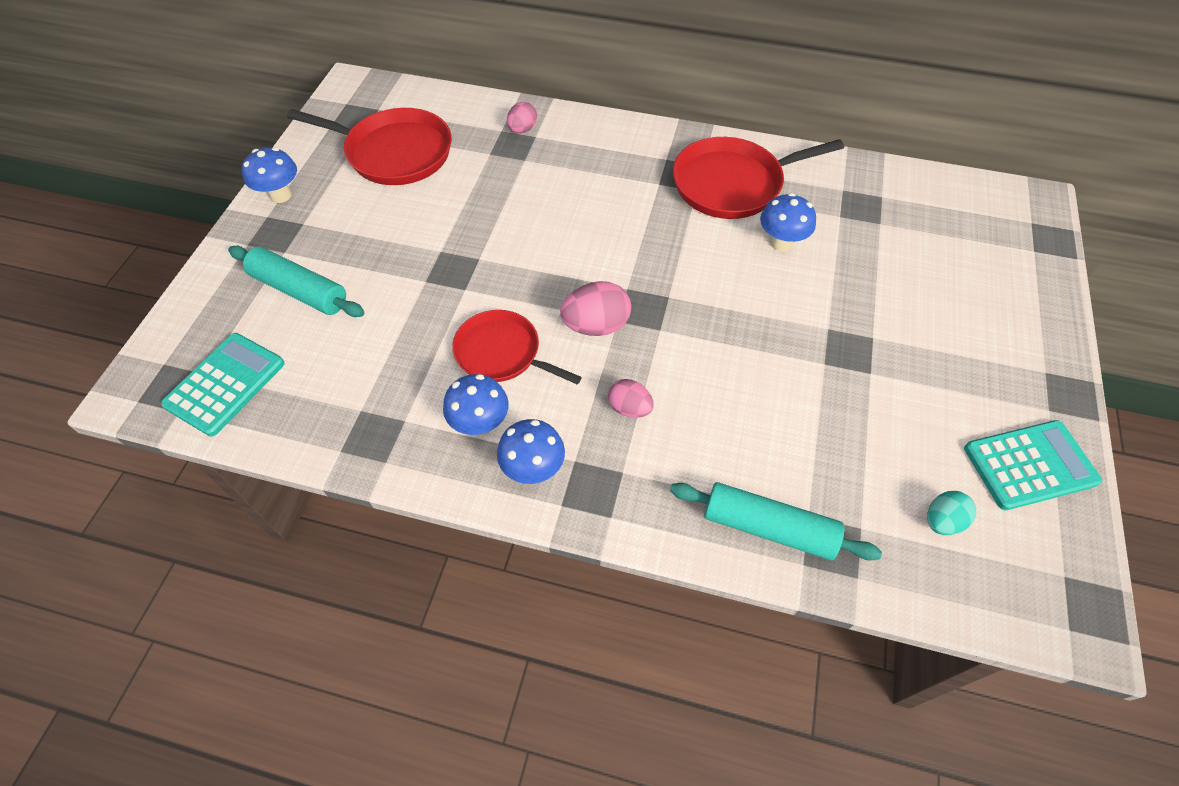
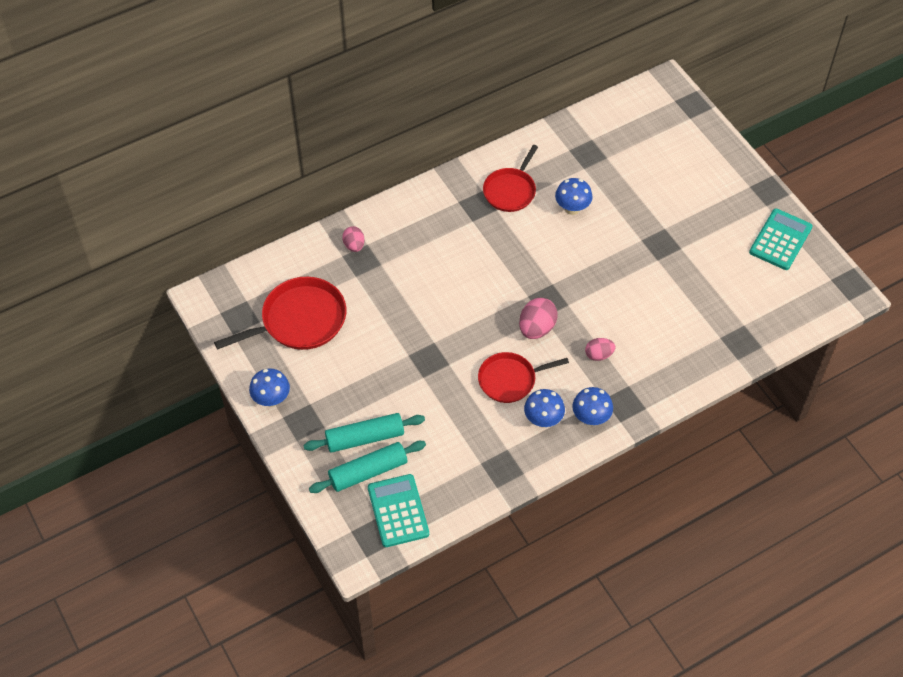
camera: 45 degrees left, 0 degrees up
(732, 184) = (510, 190): red pan -> red pan, size x0.66
(768, 528) = (710, 356): turquoise rolling pin -> turquoise rolling pin (368, 472)
(942, 521) = (770, 295): turquoise egg -> none

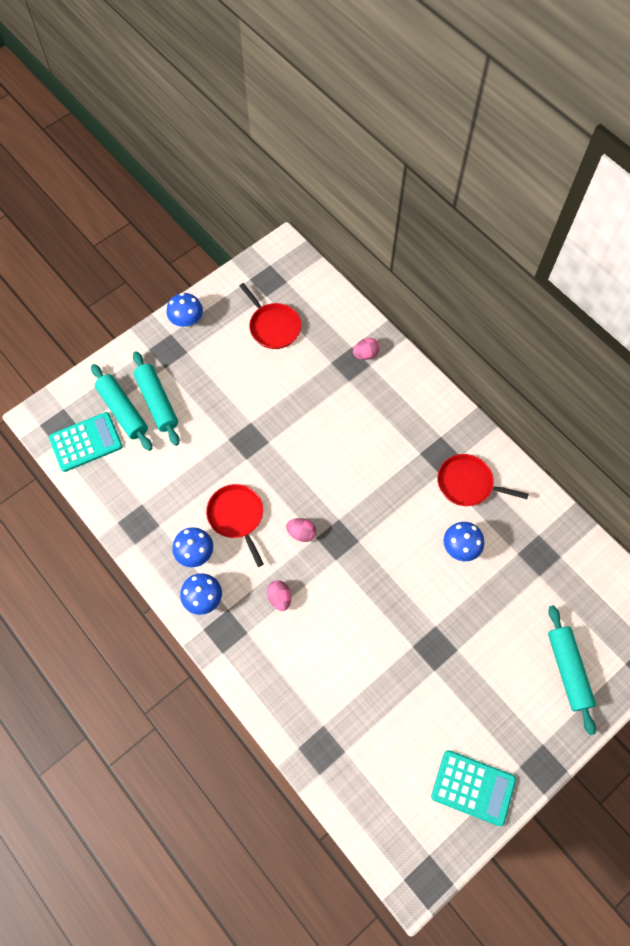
camera: 80 degrees right, 10 degrees up
(299, 320) = (273, 326): red pan -> red pan, size x0.66
(536, 328) = (301, 533): pink egg -> pink egg, size x0.63
(691, 156) = (568, 670): none -> turquoise rolling pin

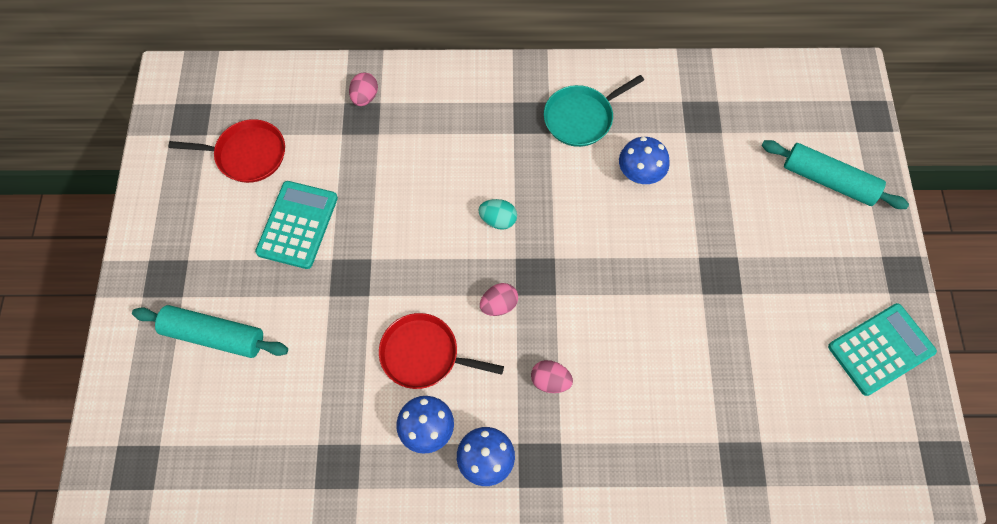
camera: 50 degrees left, 0 degrees up
(86, 442) = (184, 451): turquoise calculator -> turquoise calculator (298, 225)
(123, 411) = (188, 381): turquoise rolling pin -> none
(187, 322) = (152, 232): blue mushroom -> none
(354, 490) = (498, 220): none -> turquoise egg
(467, 483) = (581, 118): red pan -> turquoise pan

